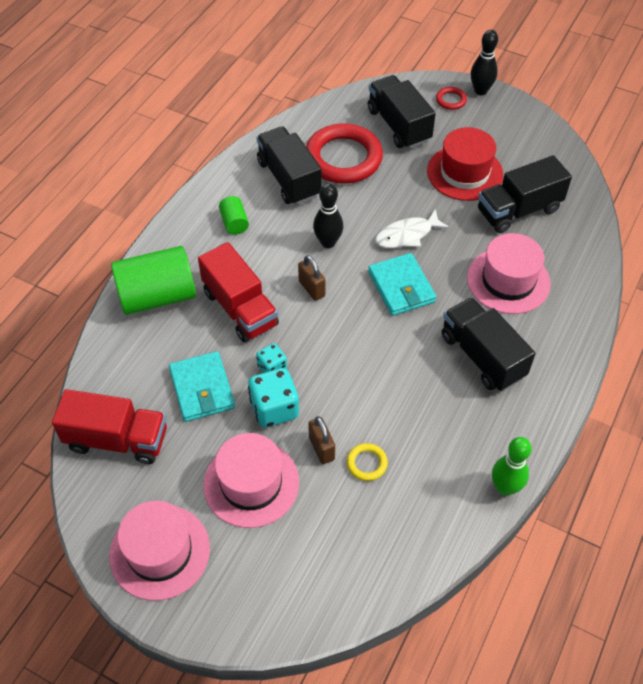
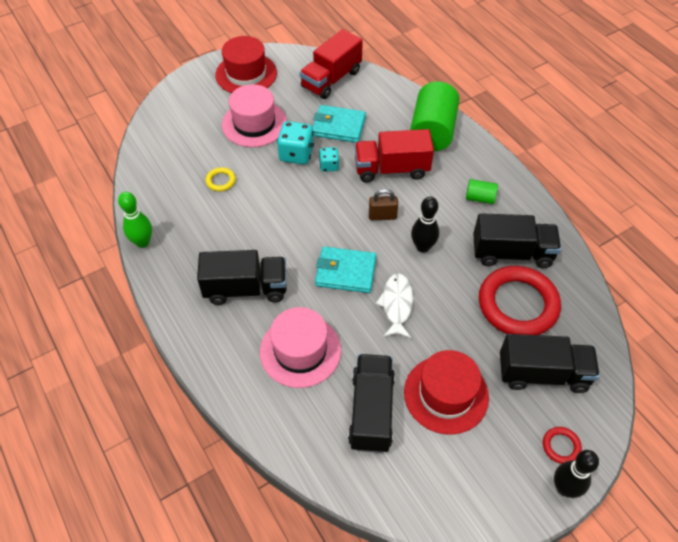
camera: 120 degrees right, 0 degrees up
(160, 552) = (246, 74): pink hat -> red hat
(321, 448) = (249, 164): brown padlock -> none

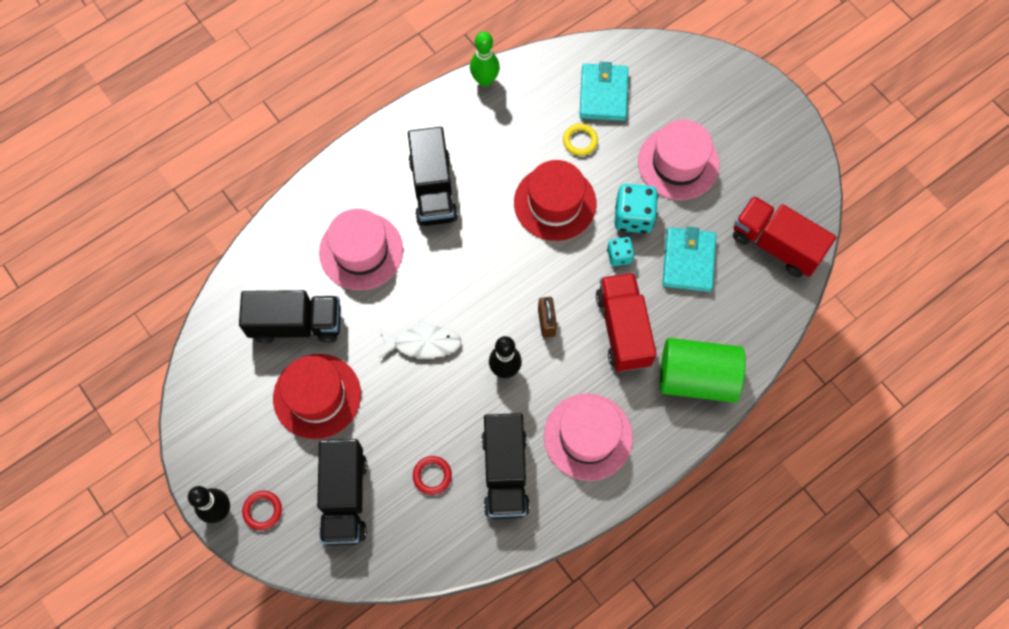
camera: 85 degrees right, 15 degrees up
(246, 74) = (767, 141): red hat -> red hat (555, 203)
(345, 272) = (462, 287): turquoise wallet -> turquoise wallet (603, 94)
(480, 198) = (588, 436): green cylinder -> pink hat
(517, 304) = (432, 475): red ring -> red ring, size x0.42

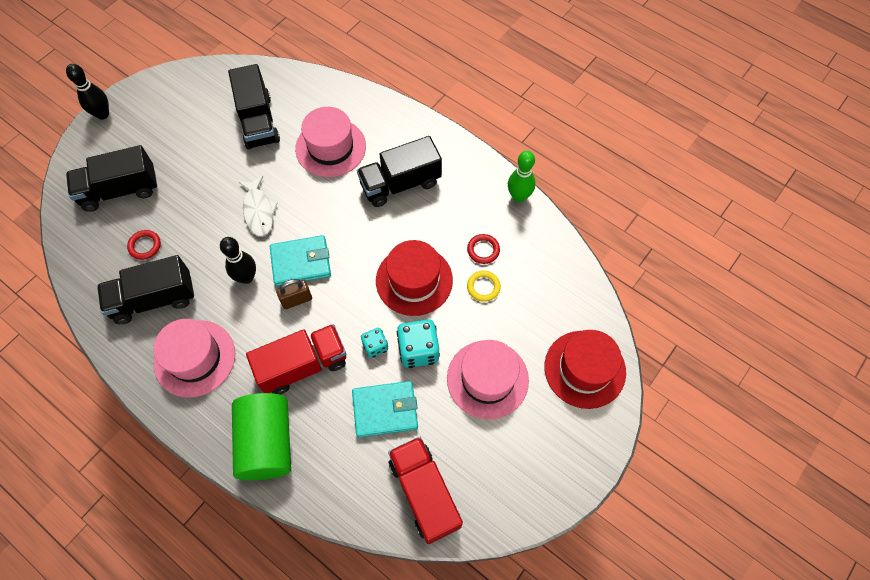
camera: 75 degrees right, 5 degrees down
(262, 510) = (105, 140): red ring -> red ring (483, 250)
(317, 396) = (201, 150): red hat -> red hat (584, 369)
(603, 94) = (539, 296): turquoise wallet -> turquoise wallet (301, 262)
(776, 245) = (424, 493): red truck -> red truck turned 45 degrees counterclockwise

